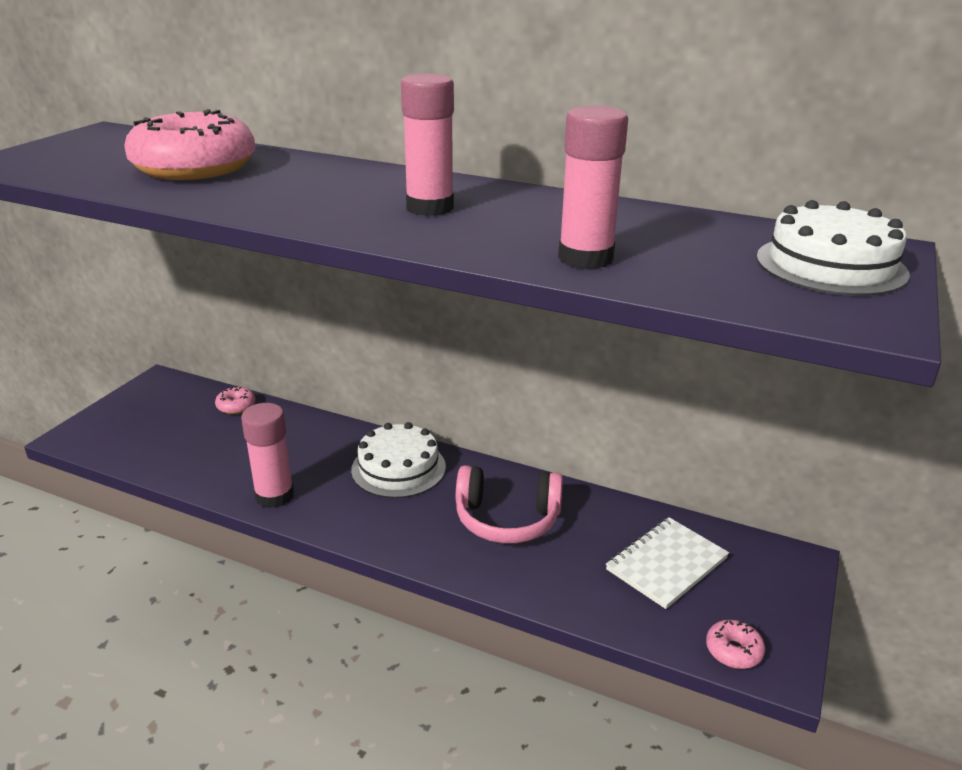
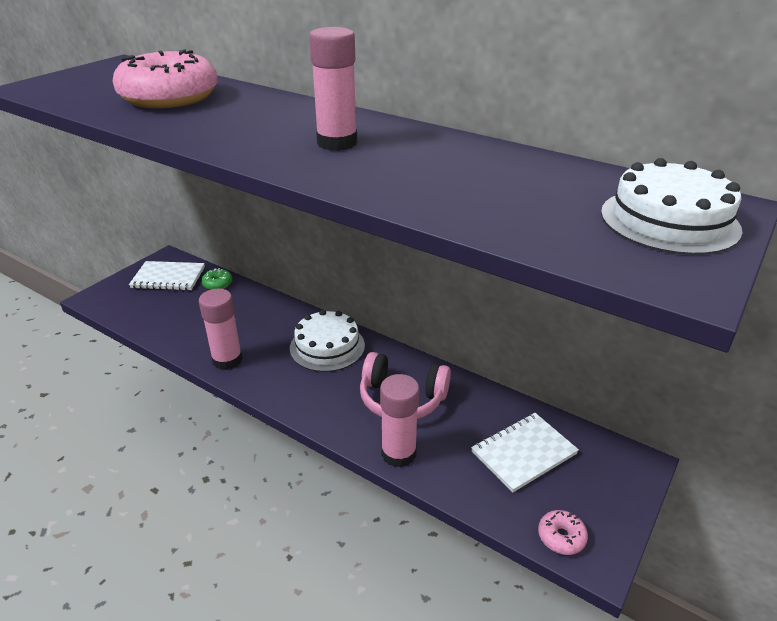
camera: 10 degrees right, 5 degrees up
(167, 404) = (168, 277): none -> white notebook
(236, 406) = (217, 284): pink donut -> green donut
(585, 258) = (446, 199): pink glue stick -> pink glue stick (398, 453)

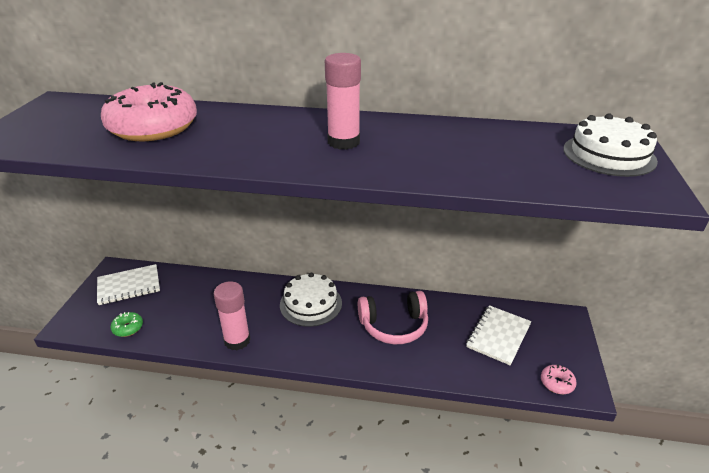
camera: 25 degrees left, 0 degrees up
(217, 284) = (180, 279): green donut -> green donut (128, 328)
(398, 453) = (419, 366): pink glue stick -> none

